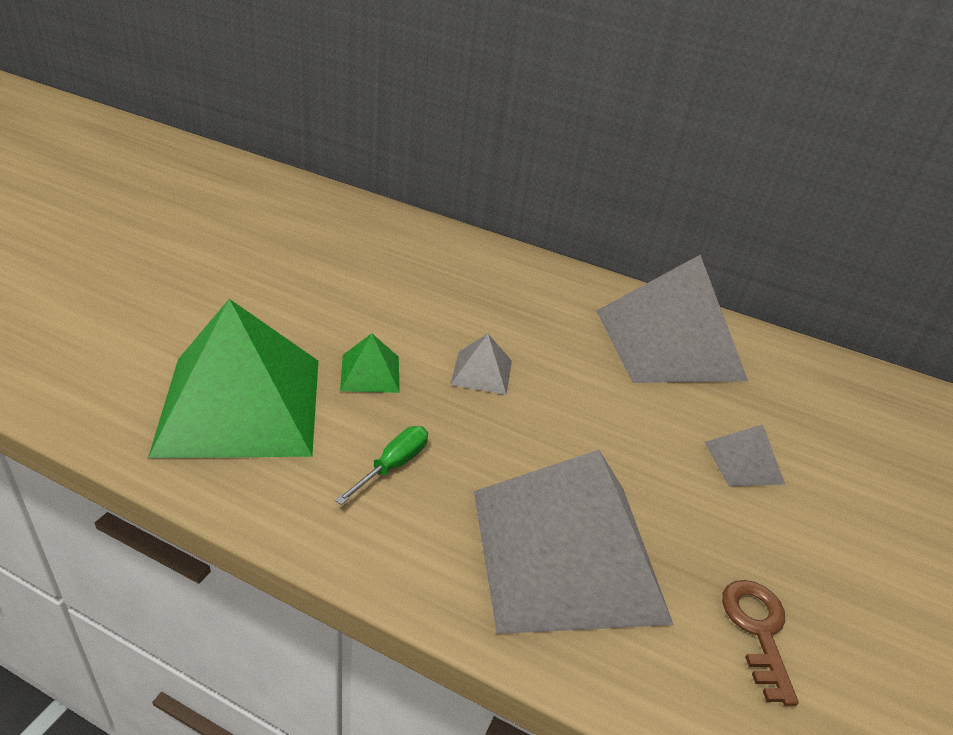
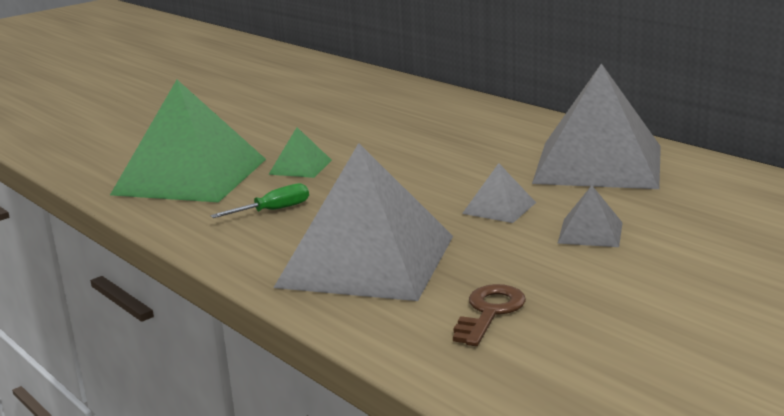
camera: 30 degrees right, 15 degrees down
(481, 372) = (394, 171): grey pyramid -> grey pyramid (499, 208)

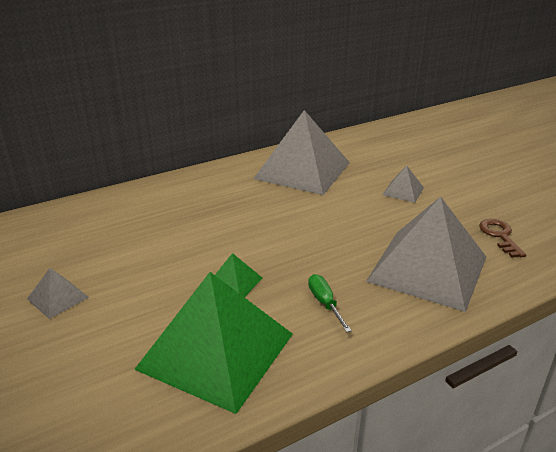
camera: 80 degrees left, 10 degrees up
(490, 312) = (499, 236): brown key -> brown key turned 45 degrees clockwise
(499, 208) = (357, 211): grey pyramid -> grey pyramid (57, 298)

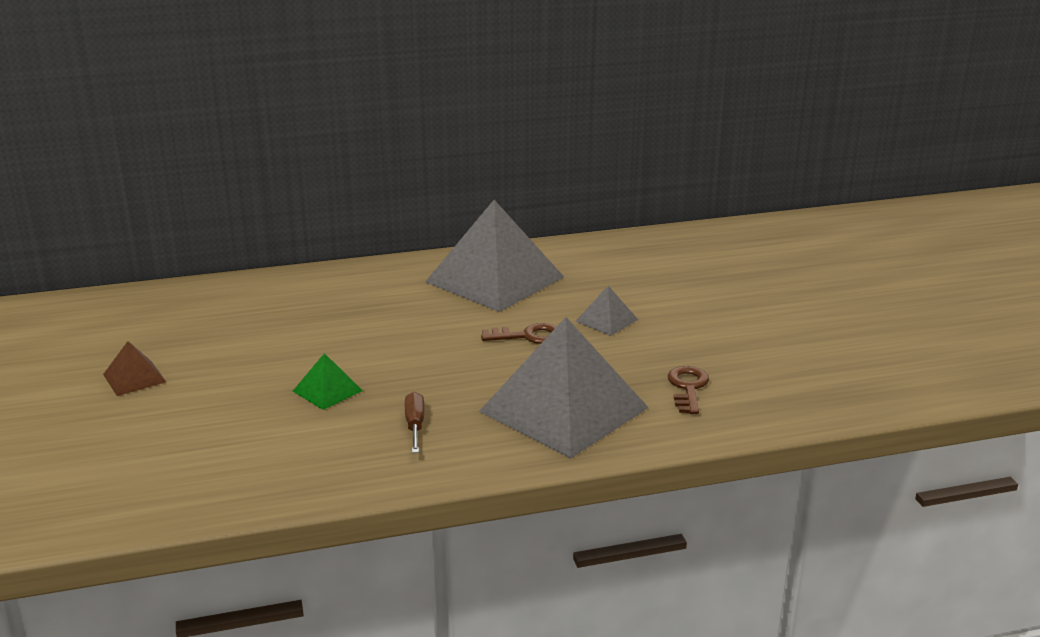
camera: 15 degrees right, 5 degrees down
(57, 298) = (134, 378): grey pyramid -> brown pyramid
(216, 351) = (268, 450): green pyramid -> none
(325, 303) = (415, 425): green screwdriver -> brown screwdriver
(357, 211) = (528, 336): none -> brown key

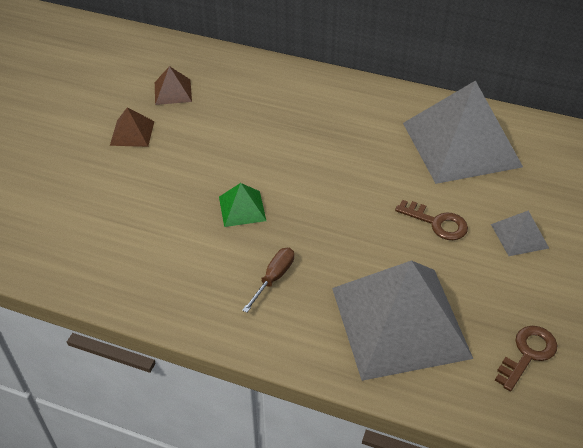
camera: 35 degrees right, 20 degrees up
(147, 332) = (173, 91): none -> brown pyramid

